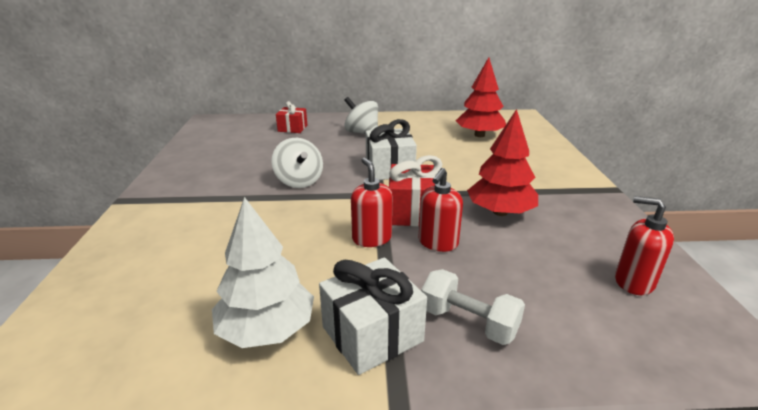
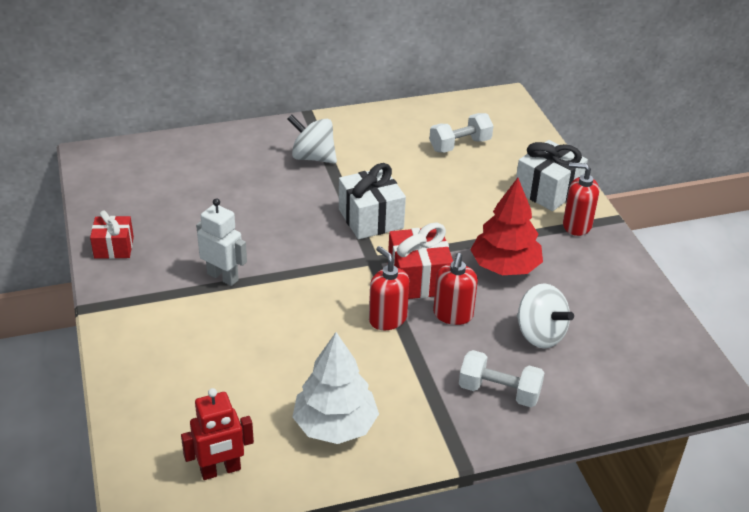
camera: 15 degrees left, 10 degrees up
(111, 358) = (220, 470): none -> red robot
(246, 192) = (223, 277): none -> white robot
(292, 128) = (218, 159): red gift -> red gift (114, 247)
(299, 181) = (275, 252): white spinning top -> white spinning top (540, 334)
(372, 334) = (424, 415): white gift -> white gift (548, 190)
(479, 135) = (460, 145): red tree -> white dumbbell
(633, 282) = (630, 331): red soap dispenser -> red soap dispenser (576, 225)

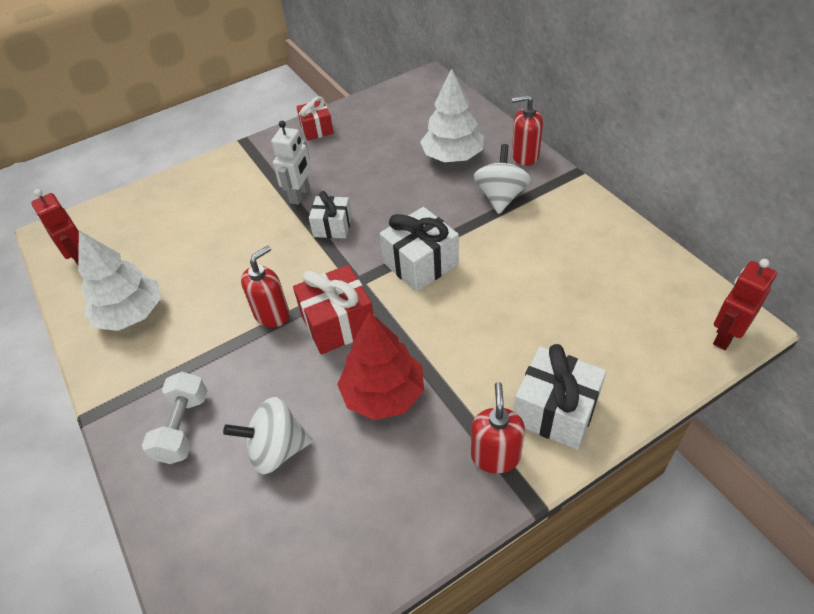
camera: 80 degrees right, 10 degrees up
(236, 169) = (452, 156): none -> white tree
(288, 262) = (332, 227): none -> white gift
(453, 315) = (290, 364): red soap dispenser -> red soap dispenser (524, 156)
(460, 145) = (599, 303): white dumbbell -> none
(511, 106) = (725, 336): none -> red robot
(540, 334) = (277, 449): white spinning top -> white spinning top turned 45 degrees clockwise

